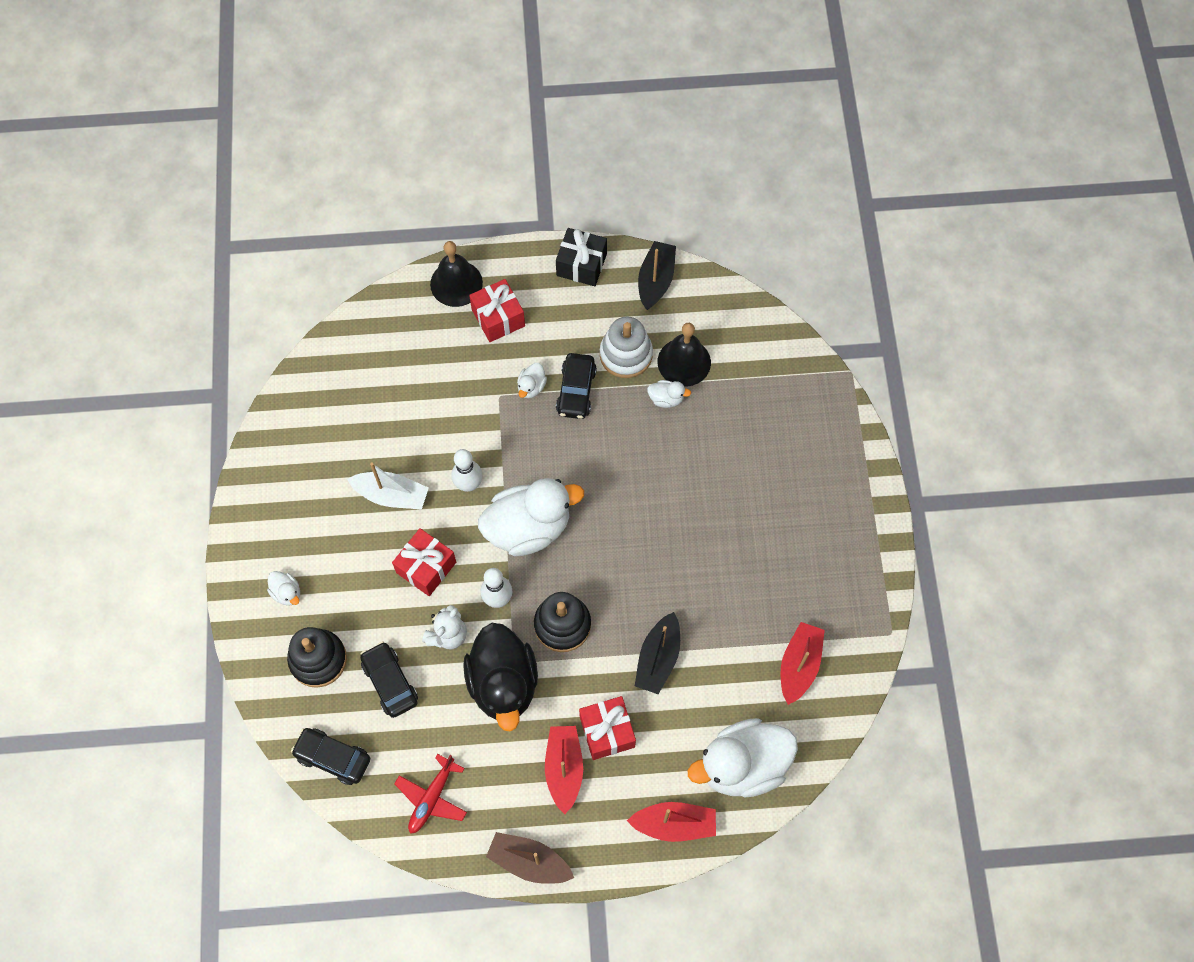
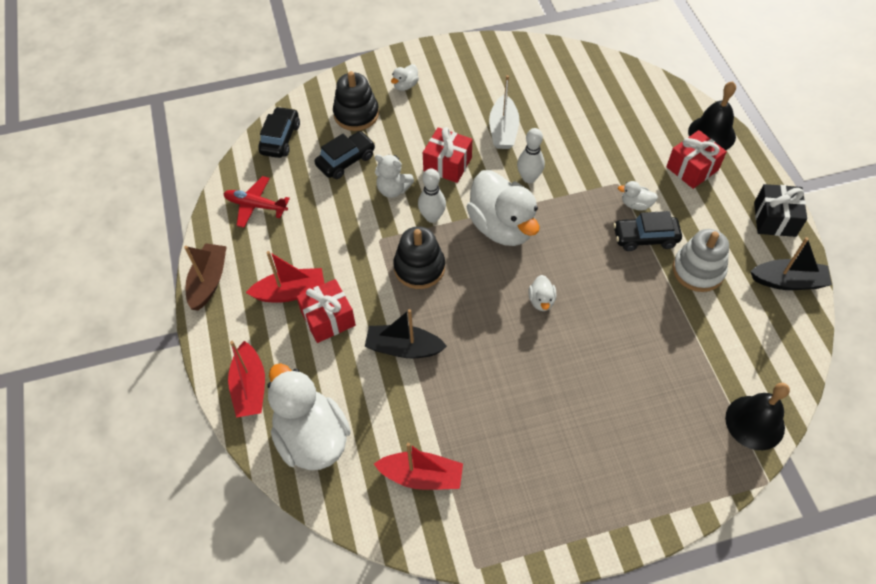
camera: 80 degrees right, 10 degrees down
(503, 683) = (358, 235): black duck -> none
(666, 399) = (666, 311): white duck -> white duck (541, 301)
(684, 362) = (711, 320): black bell -> black bell (755, 422)

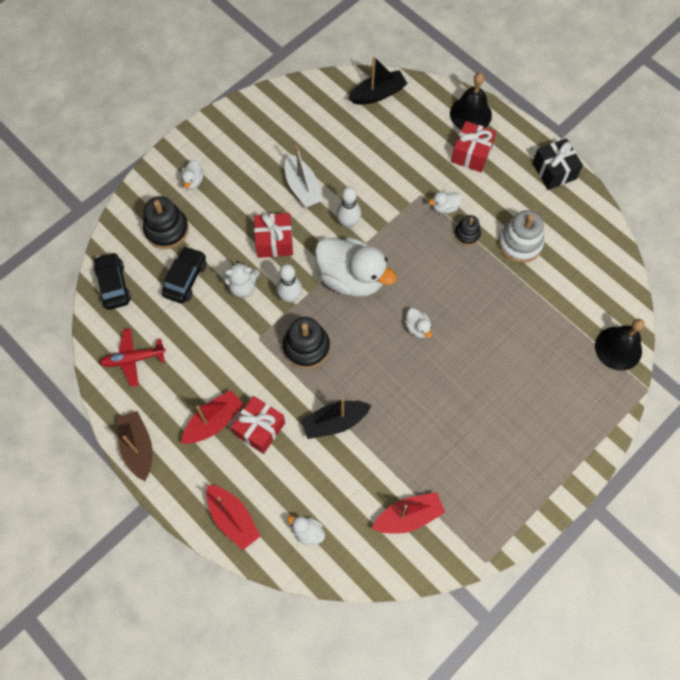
camera: 30 degrees left, 10 degrees up
(312, 438) = (308, 532): white duck -> white duck, size x0.42
(645, 238) = (467, 234): black car -> black stacking toy
(788, 281) = (588, 221): black boat -> black boat (378, 94)

